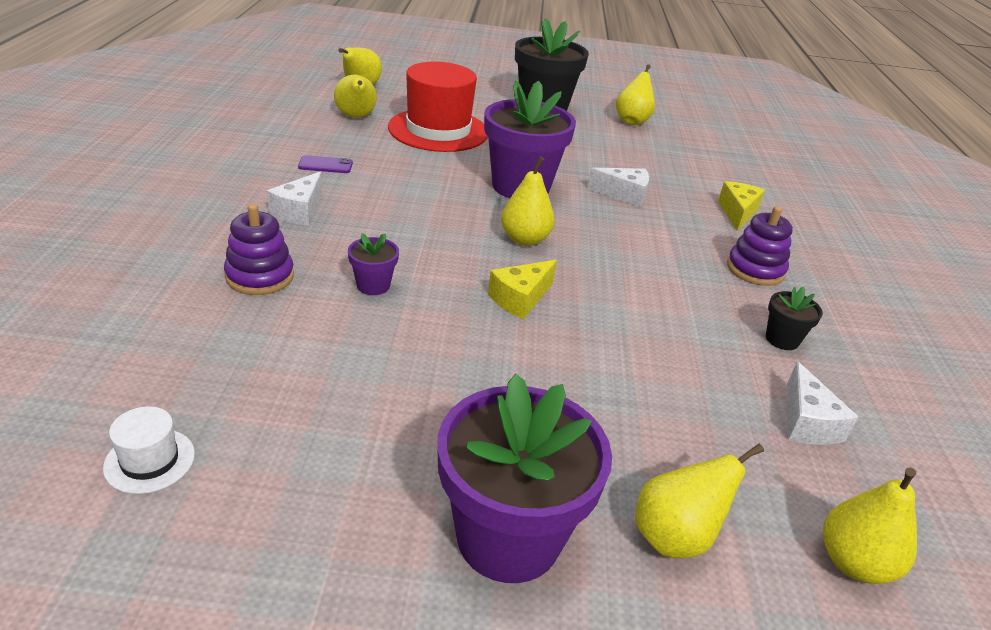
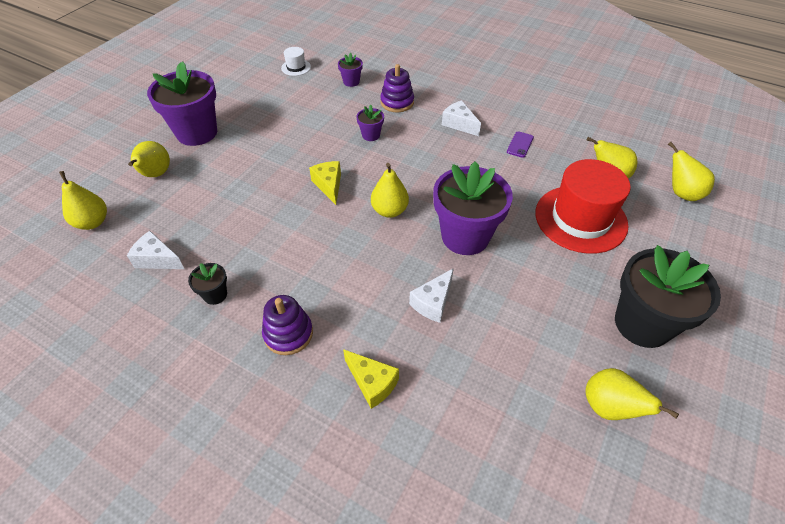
camera: 120 degrees right, 15 degrees up
(200, 347) = (351, 82): none -> purple flower pot

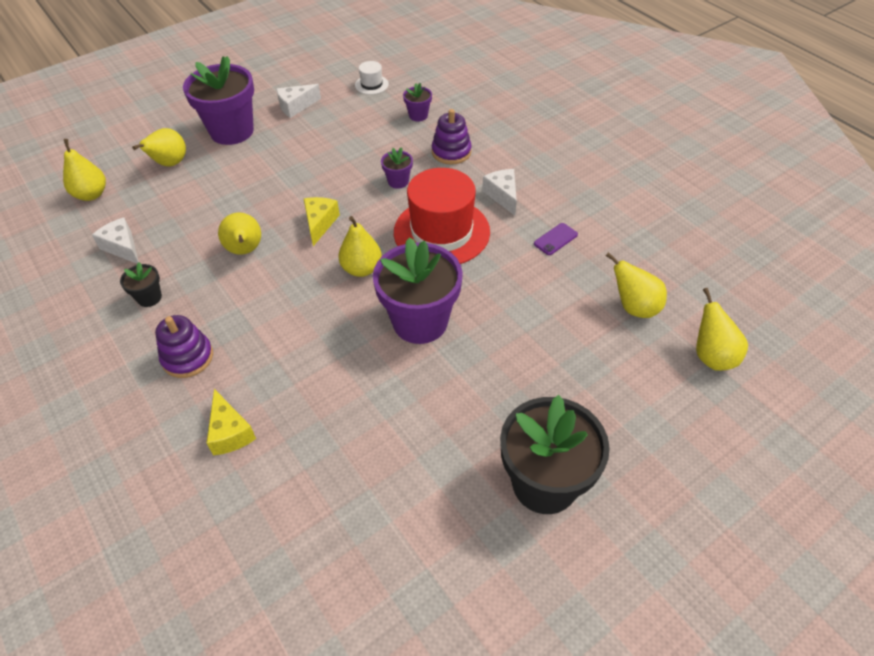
camera: 25 degrees right, 0 degrees up
(433, 302) = (339, 377): white cheese -> white cheese (296, 106)
(580, 219) = (562, 345): red hat -> red hat (441, 232)
(609, 407) = (441, 551): yellow pear -> yellow pear (245, 250)

